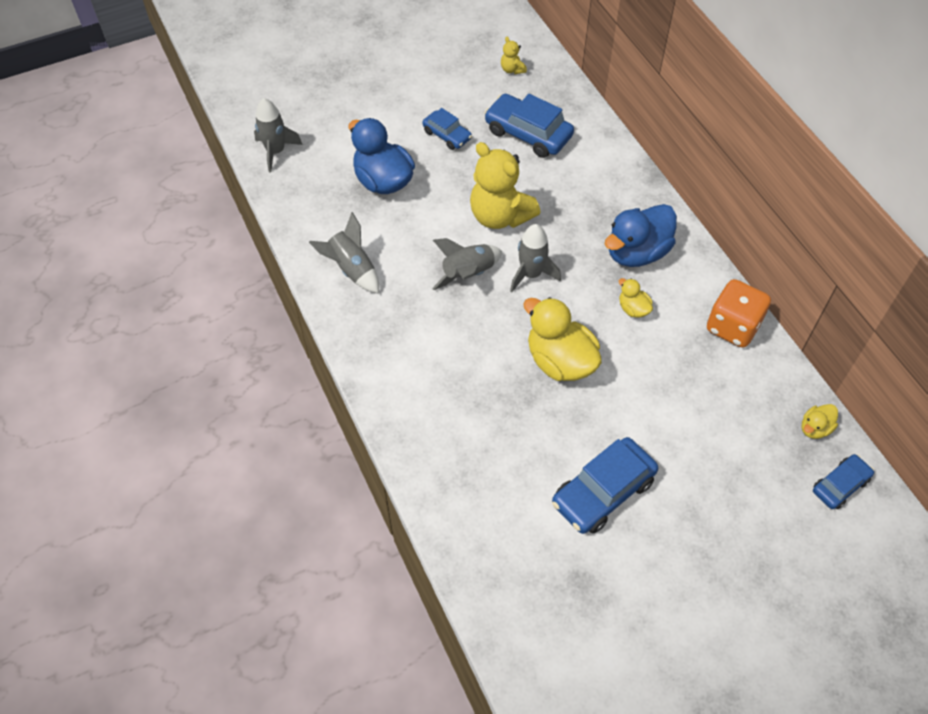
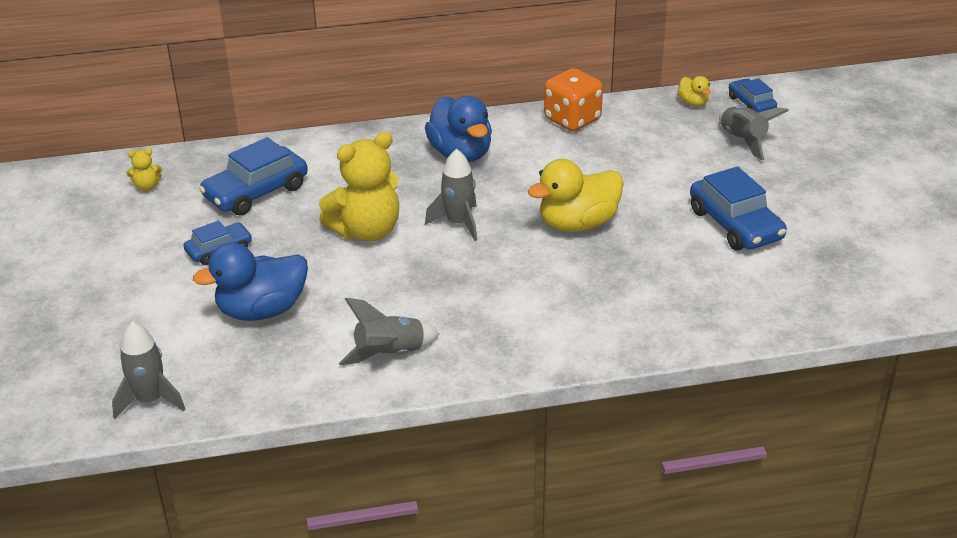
camera: 75 degrees left, 20 degrees down
(468, 274) = (438, 266): grey rocket -> grey rocket (743, 140)
(633, 309) = (530, 169): yellow duck -> none

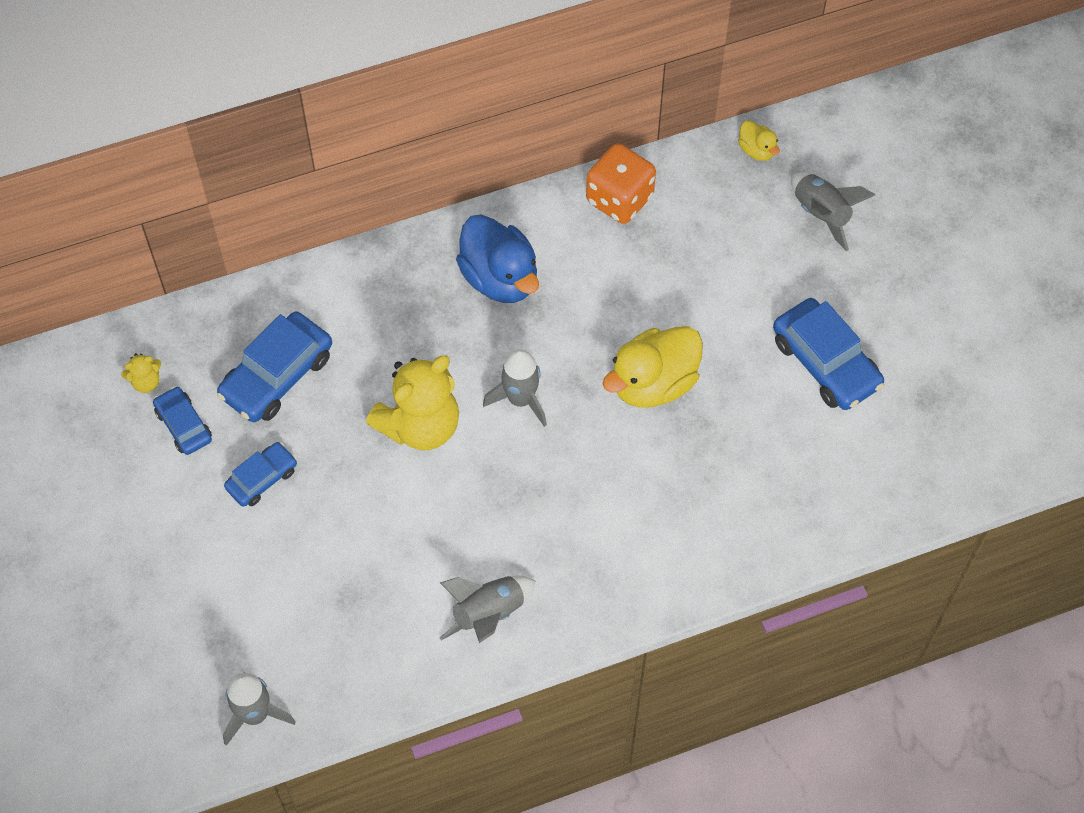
camera: 10 degrees left, 25 degrees up
(262, 310) = (336, 567): blue duck -> none
(751, 104) = (825, 144): blue car -> blue car (184, 425)

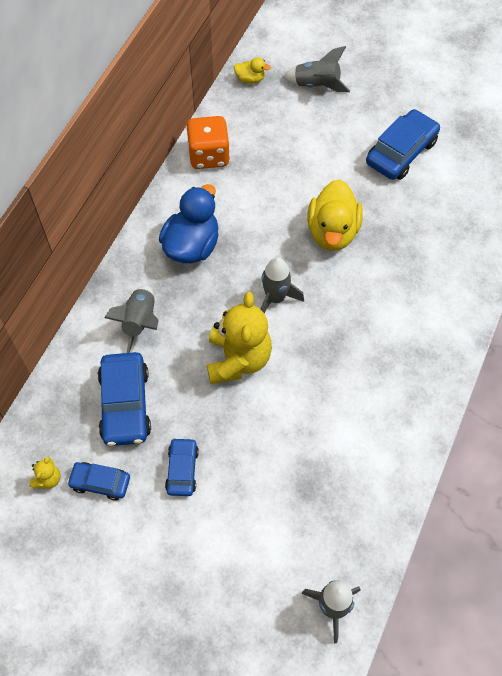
camera: 45 degrees left, 0 degrees up
(489, 614) = (390, 425): grey rocket -> grey rocket (140, 322)
(500, 278) = (192, 245): blue duck -> blue duck turned 75 degrees counterclockwise
(825, 363) = (401, 152): blue car -> blue car turned 60 degrees counterclockwise

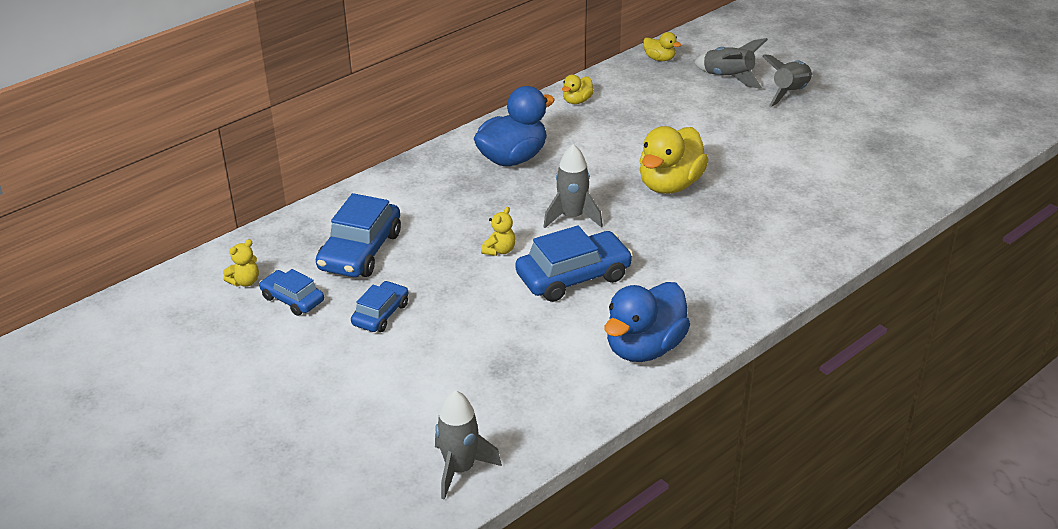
camera: 25 degrees right, 25 degrees down
(140, 322) = (419, 198): grey rocket -> grey rocket (790, 93)
(209, 155) = (577, 101): orange dice -> yellow duck
(238, 359) = (499, 250): yellow teddy bear -> yellow teddy bear, size x0.43
(401, 152) = (789, 145): blue car -> blue car (573, 277)
(401, 423) = (644, 348): none -> blue duck

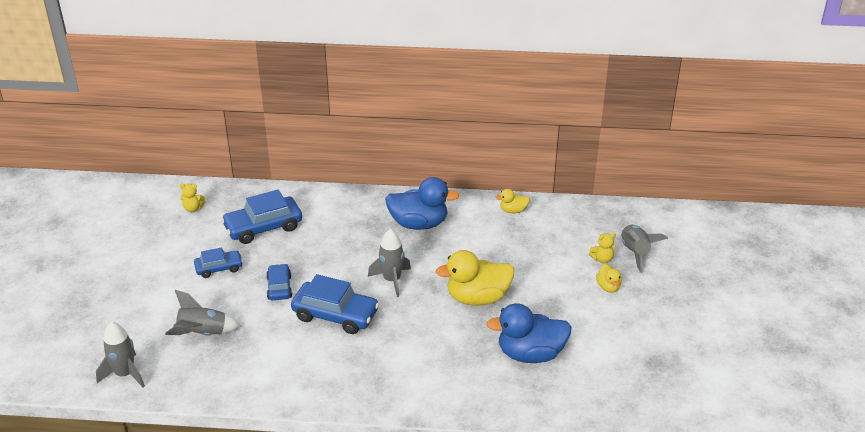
camera: 45 degrees right, 0 degrees up
(292, 299) = (197, 232): blue car -> blue car (279, 287)
(499, 250) = (325, 273): yellow teddy bear -> yellow teddy bear (602, 259)
(644, 348) = (302, 382): blue duck -> blue duck (530, 354)
(659, 59) = (611, 213): yellow duck -> yellow duck (608, 287)
(790, 93) = (659, 288): grey rocket -> grey rocket (203, 333)

